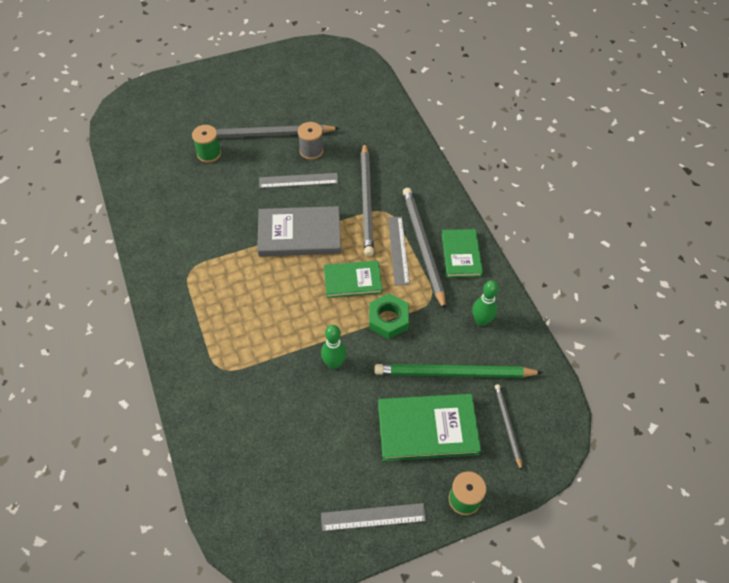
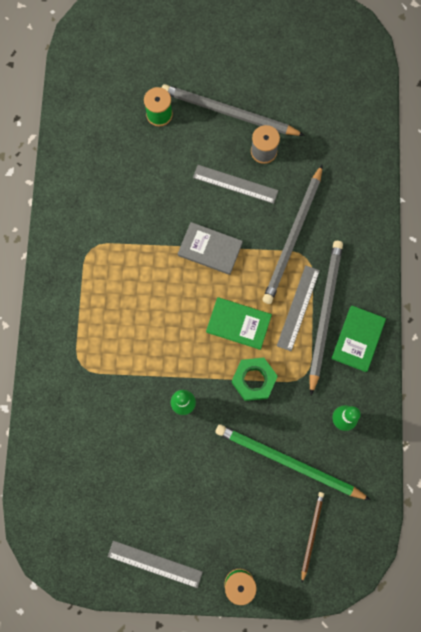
camera: 25 degrees right, 20 degrees up
(299, 234) = (210, 249): grey book -> grey book, size x0.65
(427, 428) = (238, 505): green book -> none
(507, 425) = (311, 534): grey pencil -> brown pencil

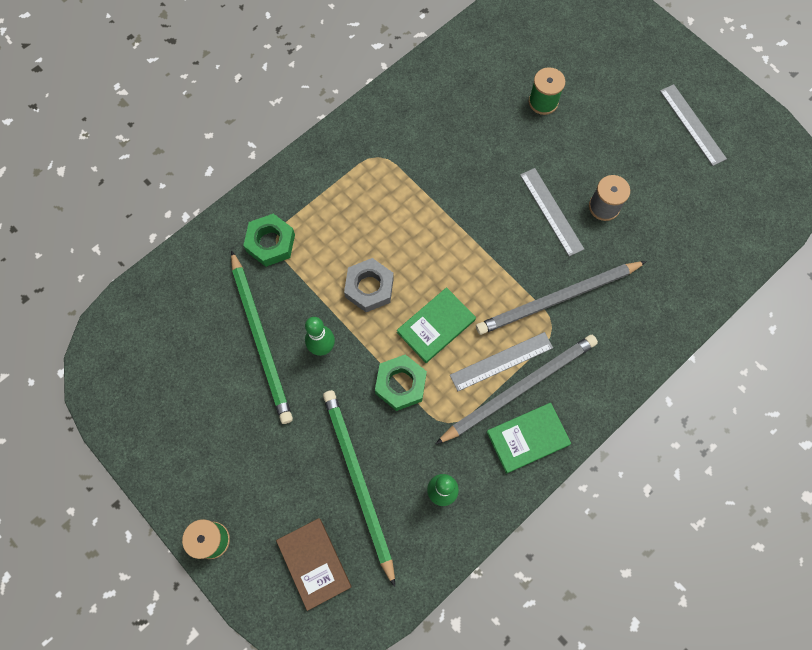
camera: 45 degrees right, 5 degrees down
(81, 371) = (270, 243): none -> green nut
(140, 437) = (261, 339): none -> green pencil
(155, 564) = (165, 452): grey ruler -> grey ruler (692, 124)
(174, 339) = (369, 288): none -> grey nut
(210, 249) = (474, 244): grey book -> none
(229, 113) = (605, 150): grey pencil -> none
(238, 324) = (436, 326): green book -> green book turned 75 degrees clockwise
(311, 534) = (314, 563): brown pencil -> brown book

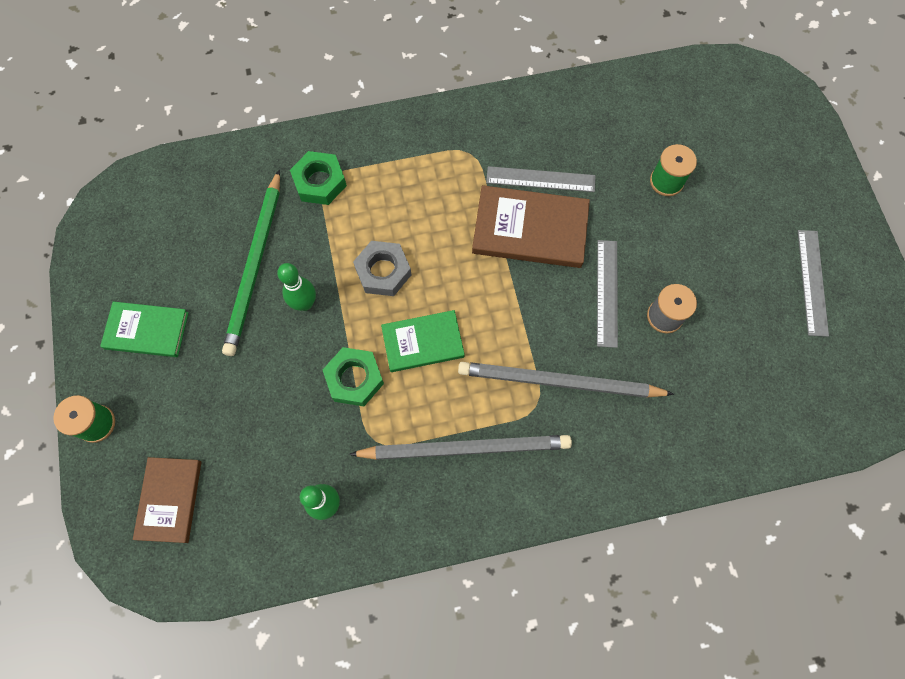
camera: 30 degrees right, 0 degrees up
(358, 481) = (257, 447): green pencil -> none
(463, 193) = (530, 229): none -> brown book
(501, 361) = (464, 412): grey ruler -> grey ruler (540, 179)
(528, 438) = (442, 501): green book -> green book (147, 331)

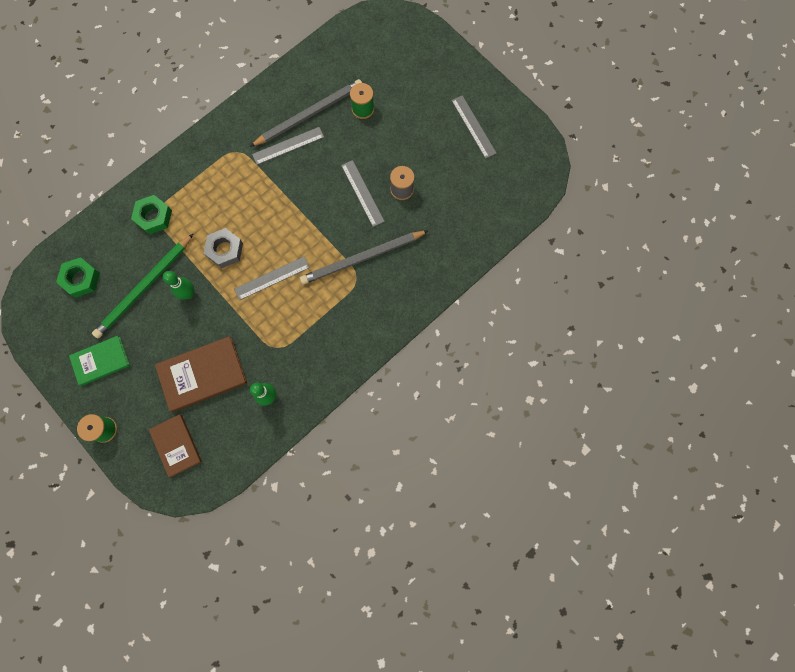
camera: 30 degrees left, 5 degrees up
(255, 265) = (144, 288): green pencil -> green pencil turned 60 degrees clockwise
(354, 379) = (244, 320): green nut -> green nut (81, 279)
(423, 342) = (272, 278): green book -> grey ruler
(465, 448) = (329, 323): grey pencil -> grey pencil (309, 114)
(530, 229) = (298, 179): brown book -> brown book (202, 375)

